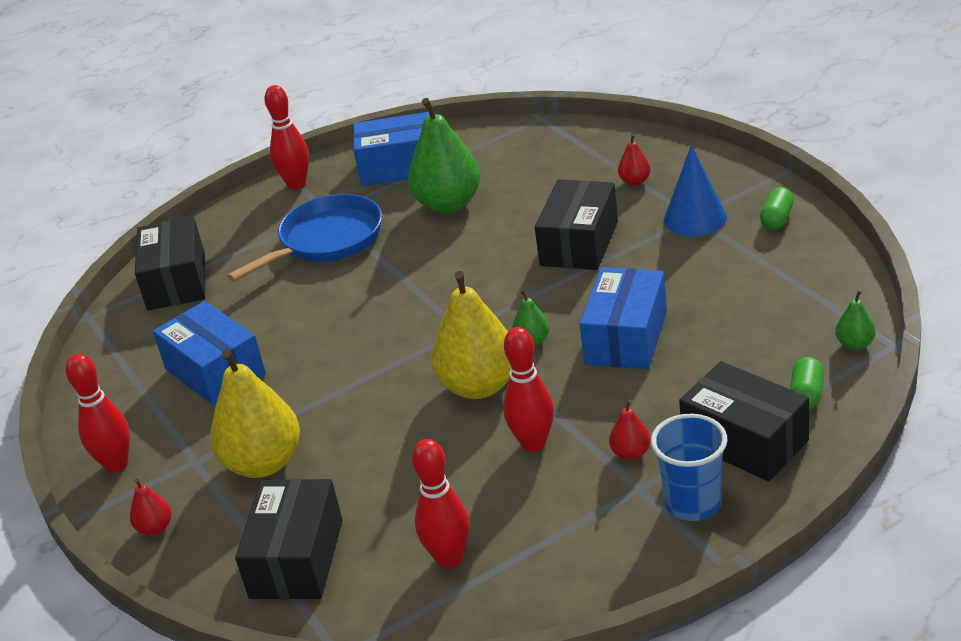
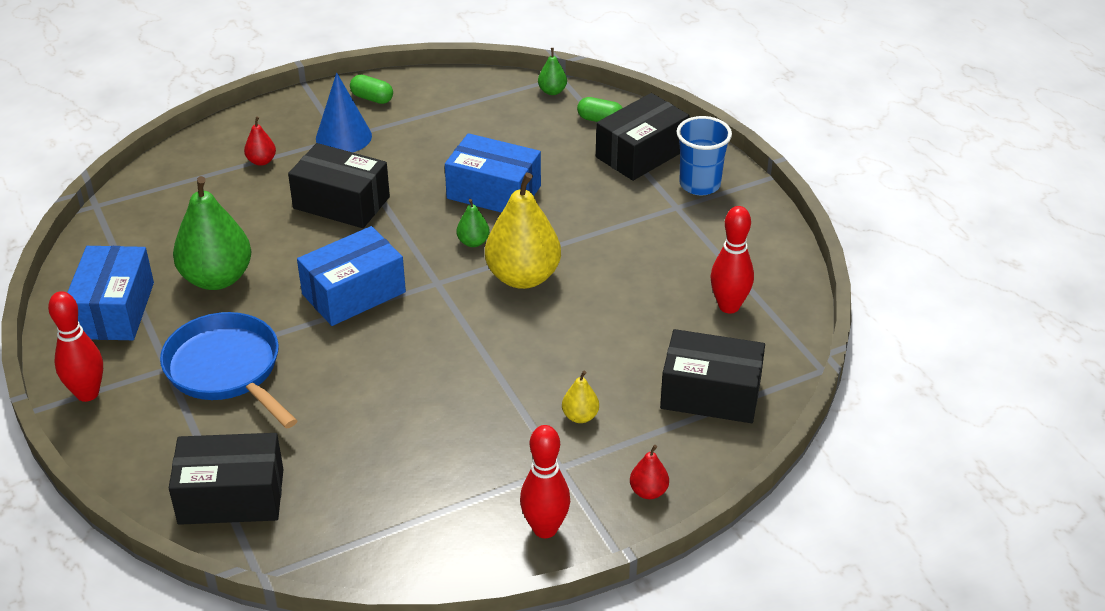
camera: 90 degrees left, 5 degrees up
(215, 372) = (423, 456): blue box -> blue box (354, 293)
(263, 463) = (580, 416): yellow pear -> yellow pear, size x0.45
(533, 443) = (609, 253): red bowling pin -> none
(631, 453) = (637, 206): red pear -> none

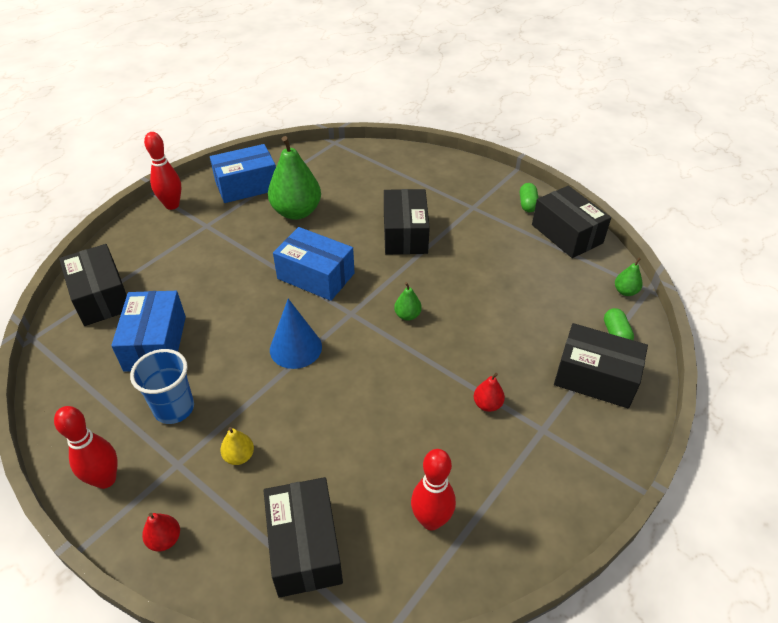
camera: 65 degrees right, 5 degrees up
(227, 370) = (214, 250): blue pan -> none
(261, 161) = (421, 184): red pear -> red pear (487, 404)
(343, 137) = (474, 208): blue cone -> blue cone (295, 348)
(442, 92) = (567, 234): none -> black box
(493, 192) = (473, 305): blue box -> blue box (155, 343)
(523, 277) = (385, 359): yellow pear -> none
(700, 184) = (587, 436): blue cup -> blue cup (174, 408)

